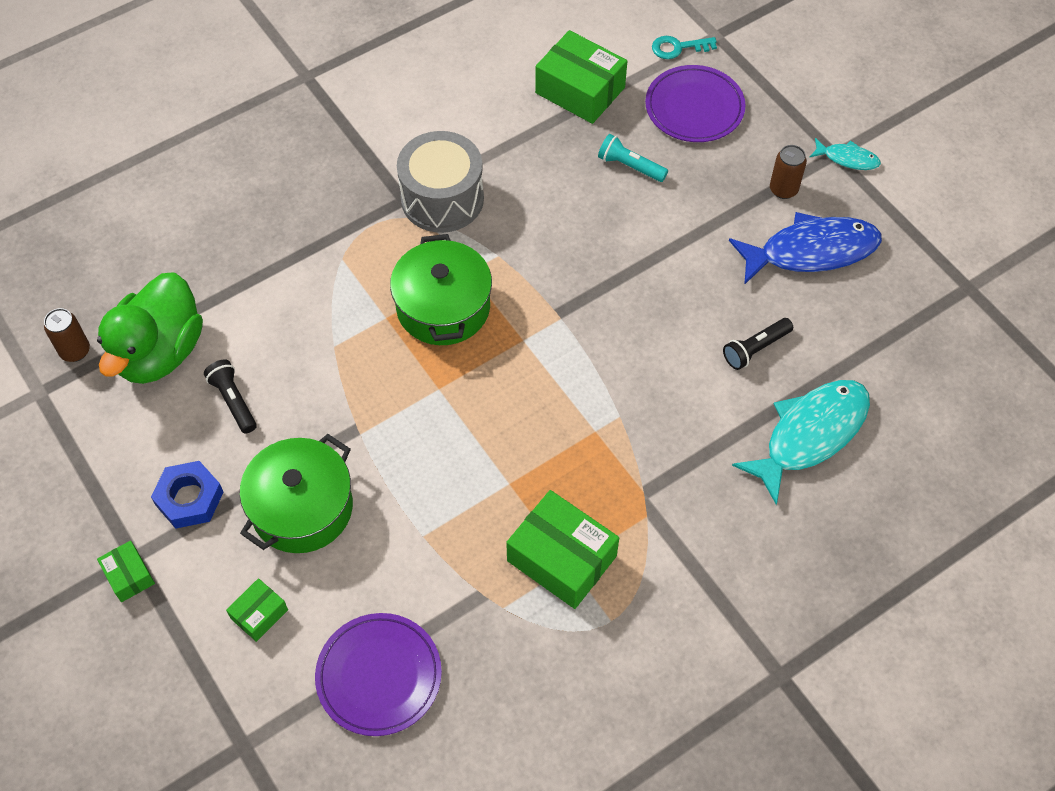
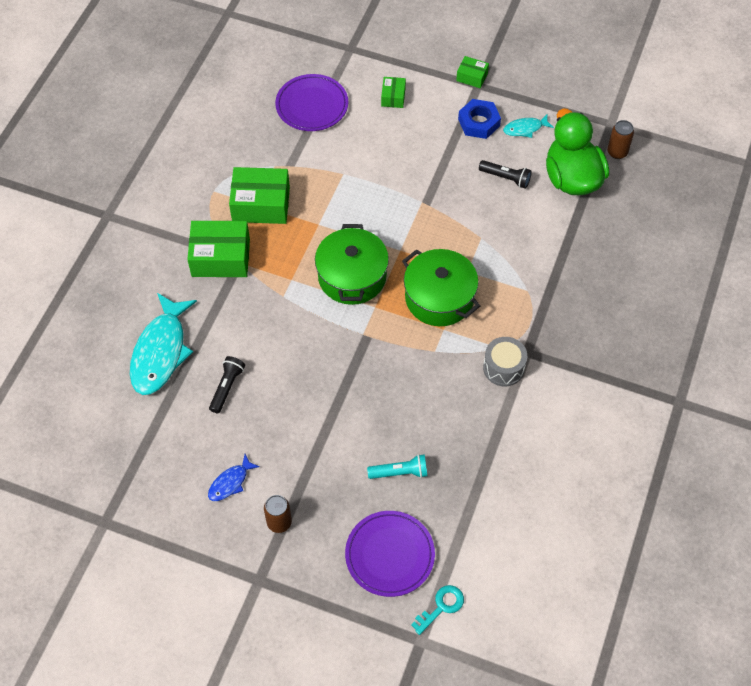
camera: 145 degrees right, 0 degrees up
(302, 508) = (417, 151): green pot -> green pot (352, 276)
(442, 199) = (503, 368): grey drum -> grey drum, size x0.63
(580, 90) = (484, 515): green box -> green box (221, 257)
(811, 251) = (230, 482): blue fish -> blue fish, size x0.48
(847, 159) = (247, 581): turquoise fish -> turquoise fish (525, 129)

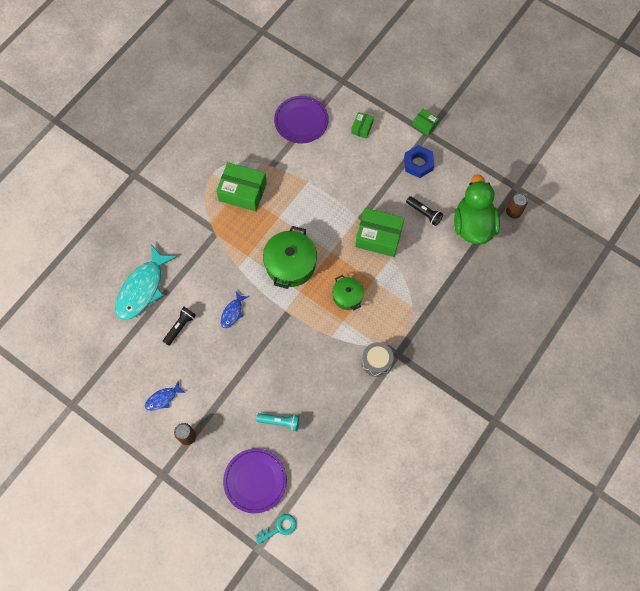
camera: 15 degrees right, 10 degrees up
(221, 257) = (203, 226): green box -> green box (378, 237)
(293, 352) = (232, 312): none -> blue fish
(439, 298) = (347, 296): green pot -> green pot, size x0.58
(525, 129) = (451, 176): turquoise fish -> none

